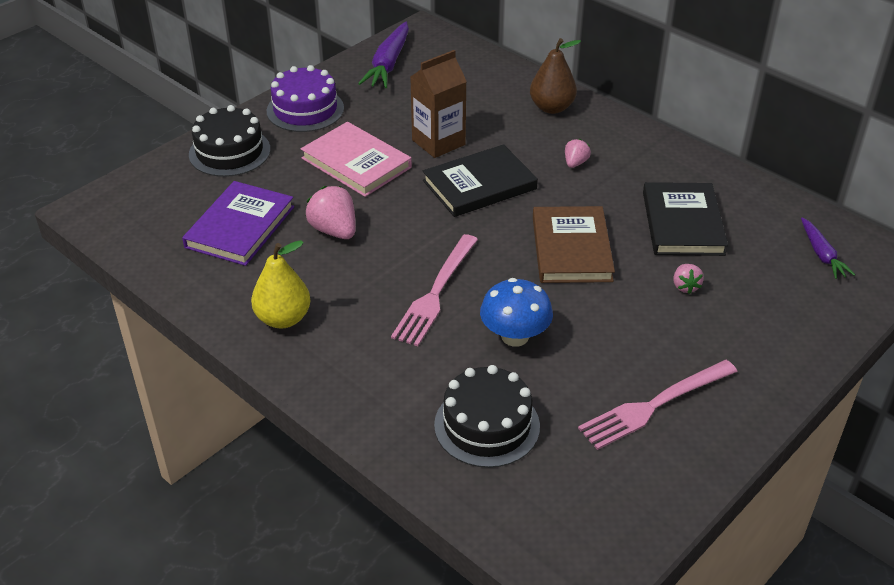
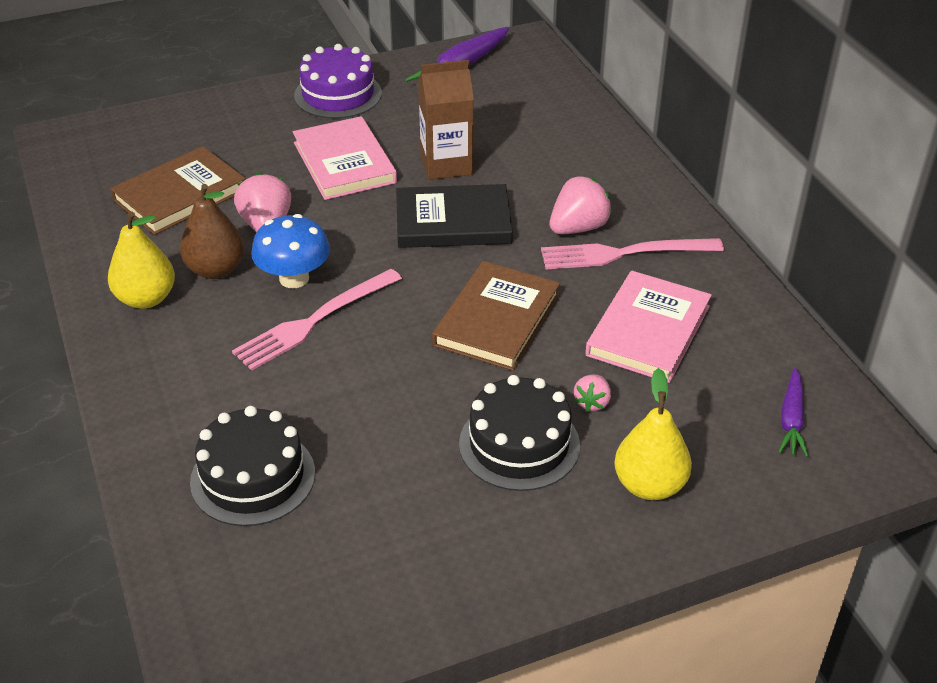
camera: 25 degrees right, 0 degrees up
(229, 152) = (230, 117): black cake -> black cake (519, 444)
(240, 227) = (180, 195): purple book -> brown book
(515, 336) = (358, 394): blue mushroom -> blue mushroom (294, 278)
(551, 108) = (601, 160): brown pear -> brown pear (216, 269)
(575, 163) = (578, 228): pink strawberry -> pink strawberry, size x1.76
(653, 406) = (445, 522): pink fork -> pink fork (622, 254)
(682, 223) = (648, 330): black book -> pink book
(768, 331) = (649, 485): none -> yellow pear

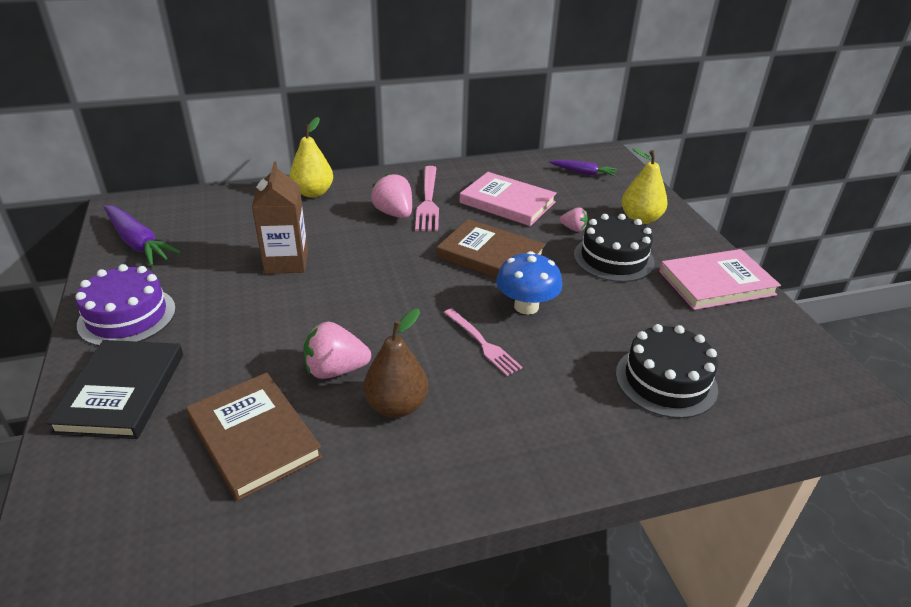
camera: 85 degrees left, 5 degrees down
(146, 299) = (433, 459): yellow pear -> yellow pear (313, 193)
(294, 278) = (422, 353): blue mushroom -> blue mushroom (526, 306)
(313, 322) = (483, 344): pink fork -> pink fork, size x0.66
(344, 162) = (253, 317): pink book -> pink book (716, 283)
(453, 222) = (368, 265): black book -> black book (122, 392)

